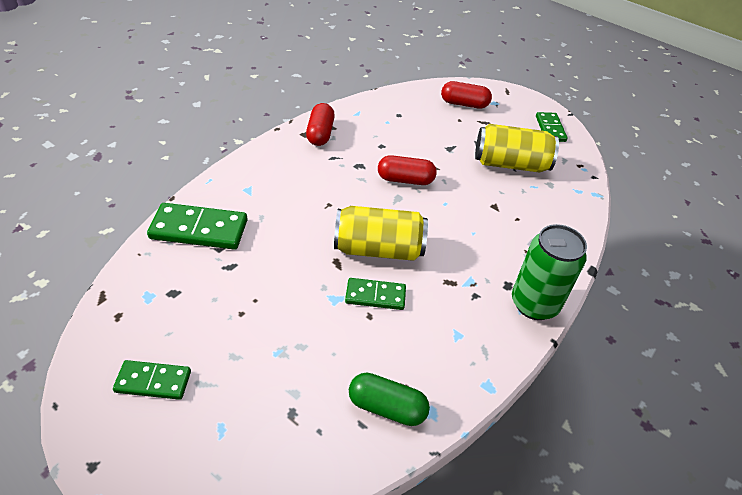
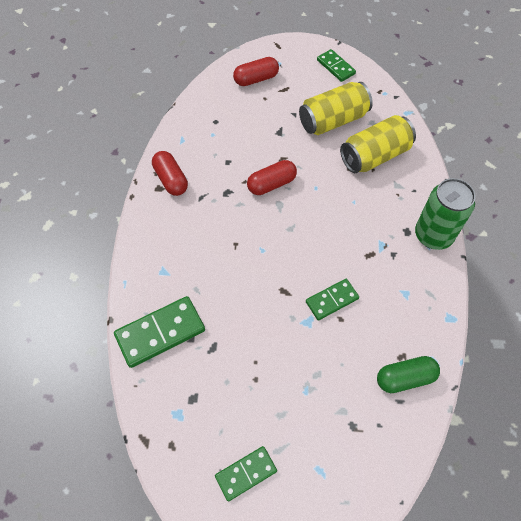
camera: 30 degrees left, 15 degrees up
(378, 249) = (303, 260): yellow can -> yellow can (375, 156)

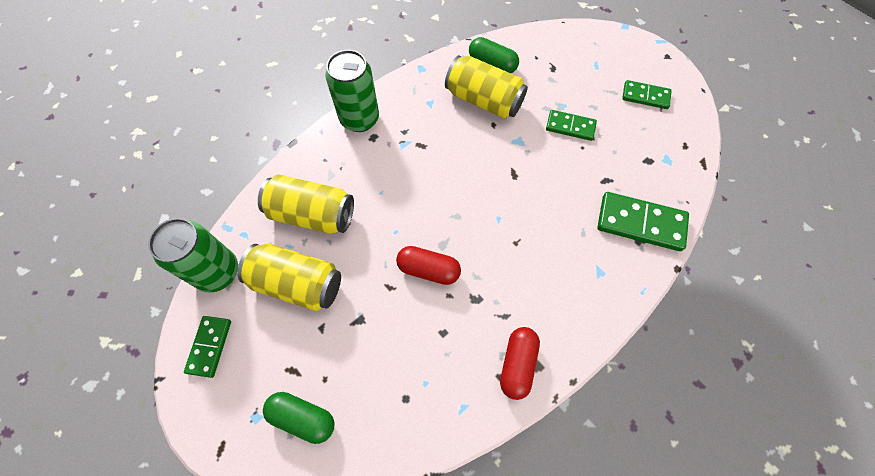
camera: 135 degrees left, 5 degrees up
(256, 79) = (303, 417): red capsule -> green capsule
(332, 300) = (486, 140): green domino -> green domino (570, 127)
(371, 334) = (484, 100): none -> yellow can
(379, 92) = (218, 272): none -> green can

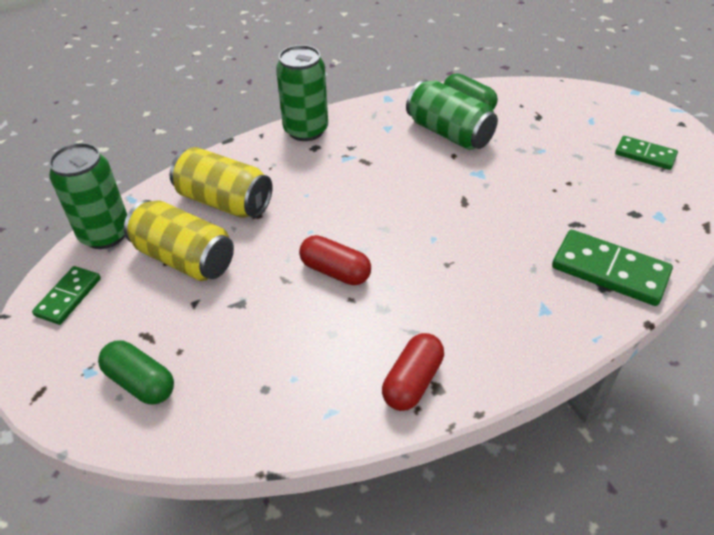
camera: 15 degrees right, 20 degrees down
(484, 100) = (449, 133): yellow can -> green can
(570, 127) = (544, 169): green domino -> none

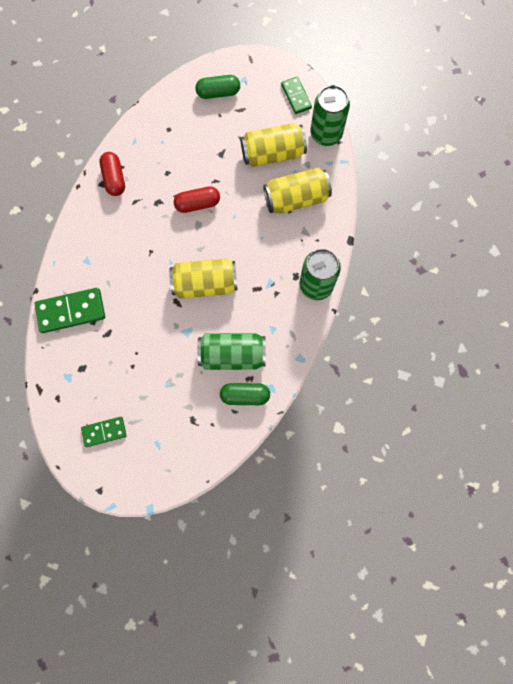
camera: 135 degrees right, 30 degrees up
(415, 196) = (205, 283): none -> yellow can

